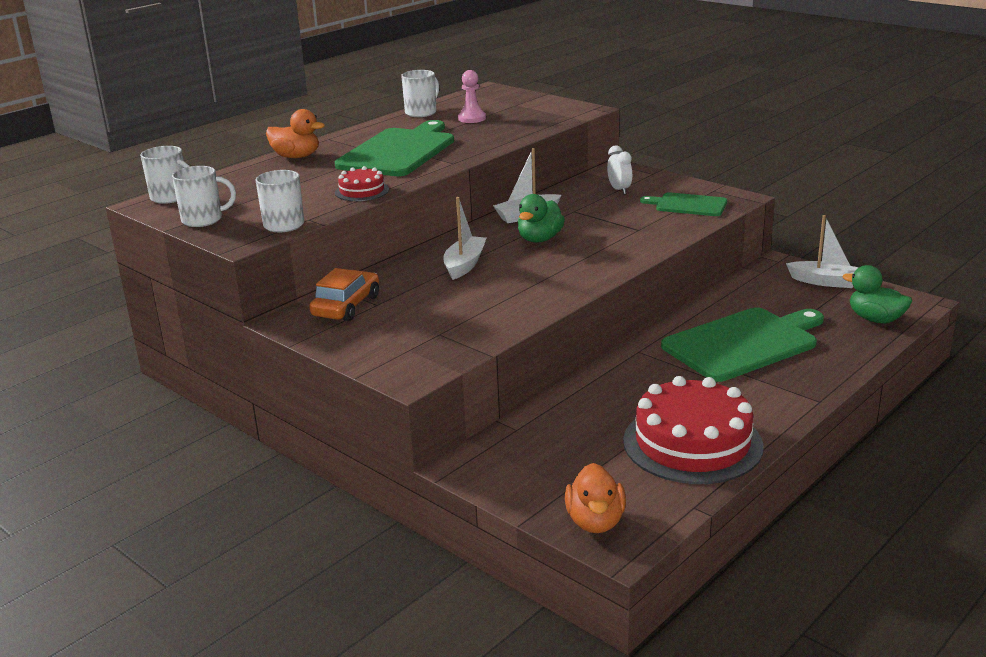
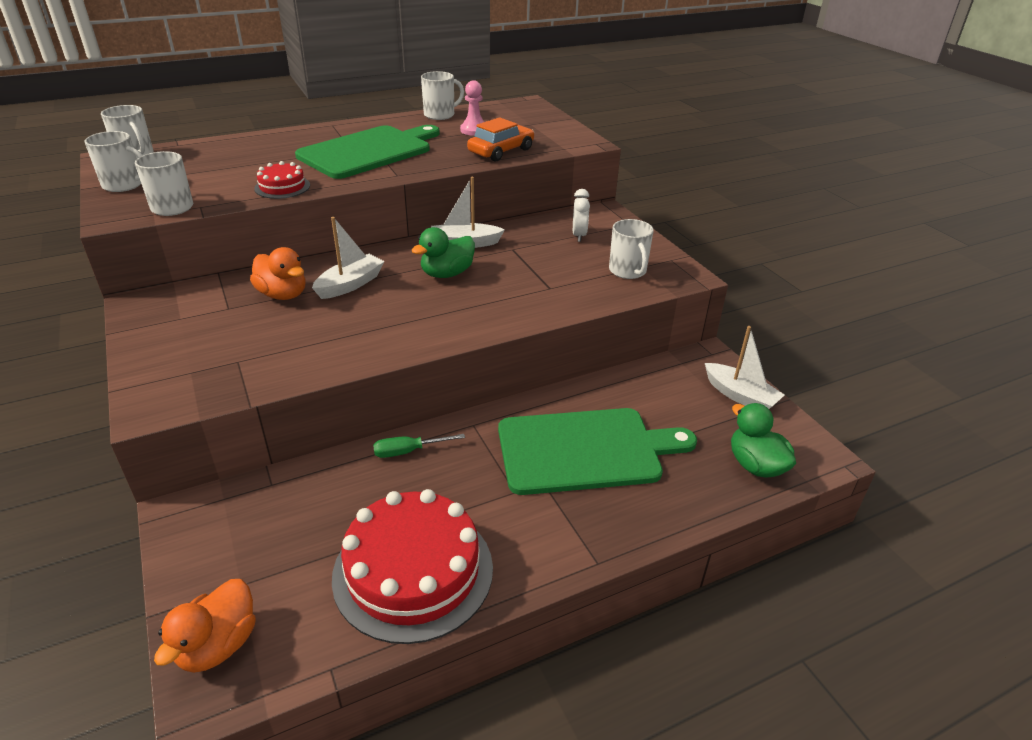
camera: 20 degrees right, 10 degrees up
(296, 157) = (282, 137): orange duck -> orange duck (283, 294)
(346, 306) = (202, 302): orange car -> orange car (501, 151)
(605, 380) = (408, 451): none -> green screwdriver
(688, 205) = (628, 271): green cutting board -> white mug

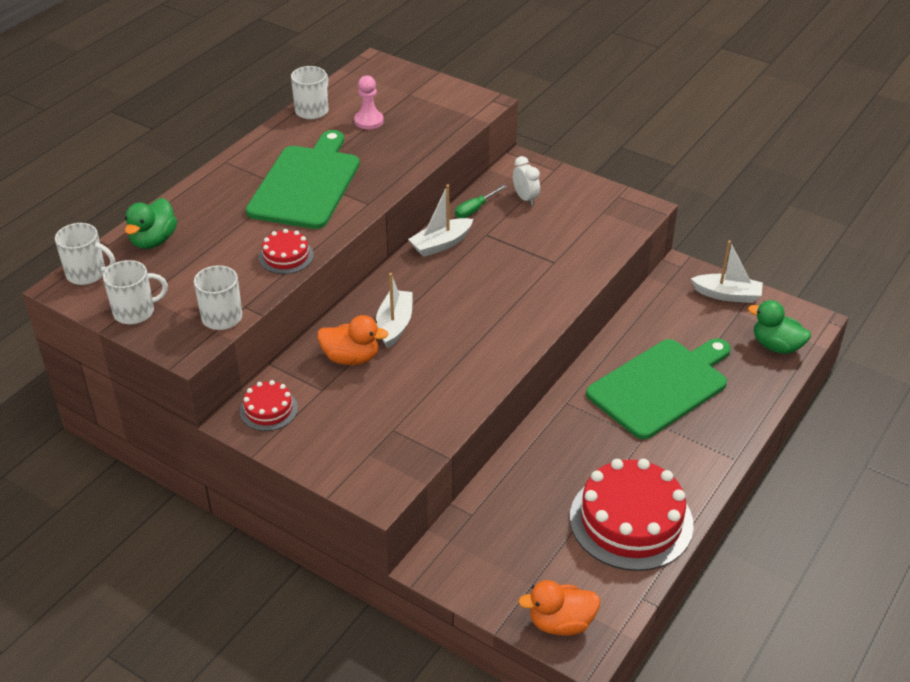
camera: 30 degrees left, 5 degrees up
(169, 306) = (268, 409): none -> red cake
(218, 645) = (561, 623): orange duck -> orange duck turned 90 degrees clockwise
(408, 451) = (541, 444): green screwdriver -> green screwdriver (475, 209)
(447, 274) = (460, 281): green duck -> green duck (153, 241)
(501, 151) = (423, 140): orange car -> none
(628, 271) = (596, 221): white mug -> none

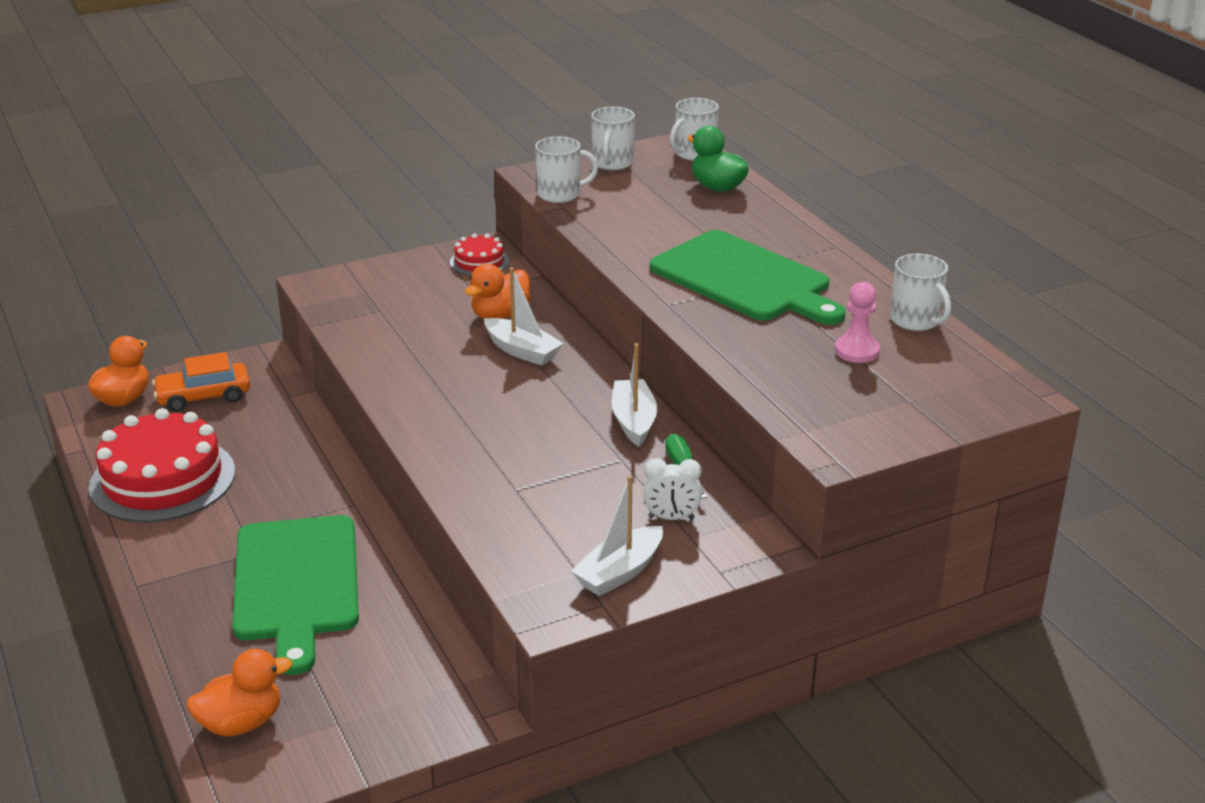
camera: 120 degrees right, 10 degrees down
(286, 256) = (619, 240): red cake -> none
(514, 569) = (203, 396): none -> orange car
(727, 295) = (380, 732): white boat -> white boat (619, 572)
(776, 346) = (241, 723): green duck -> orange duck

